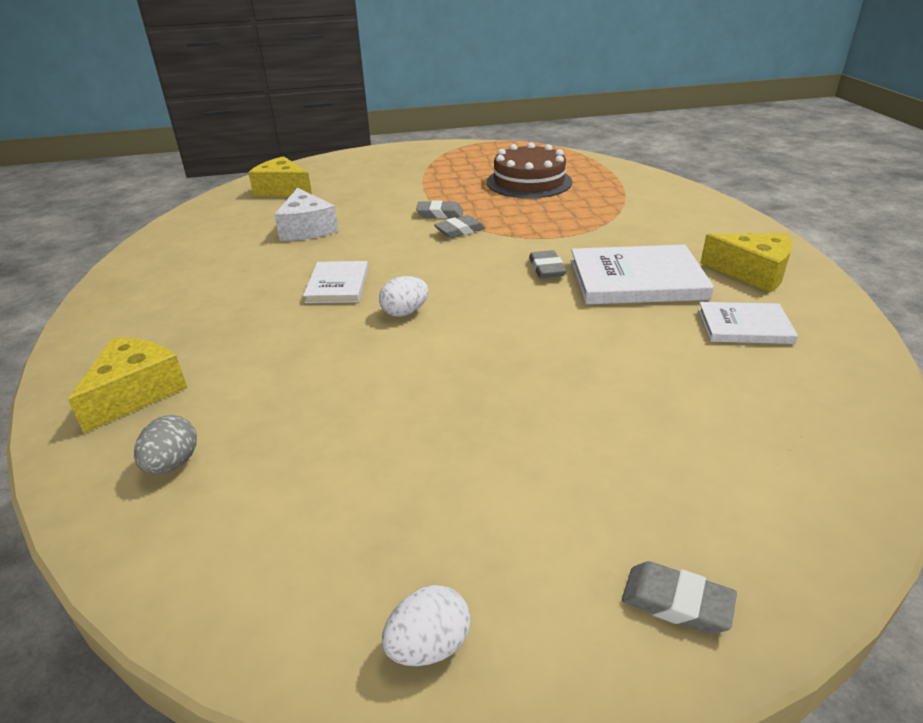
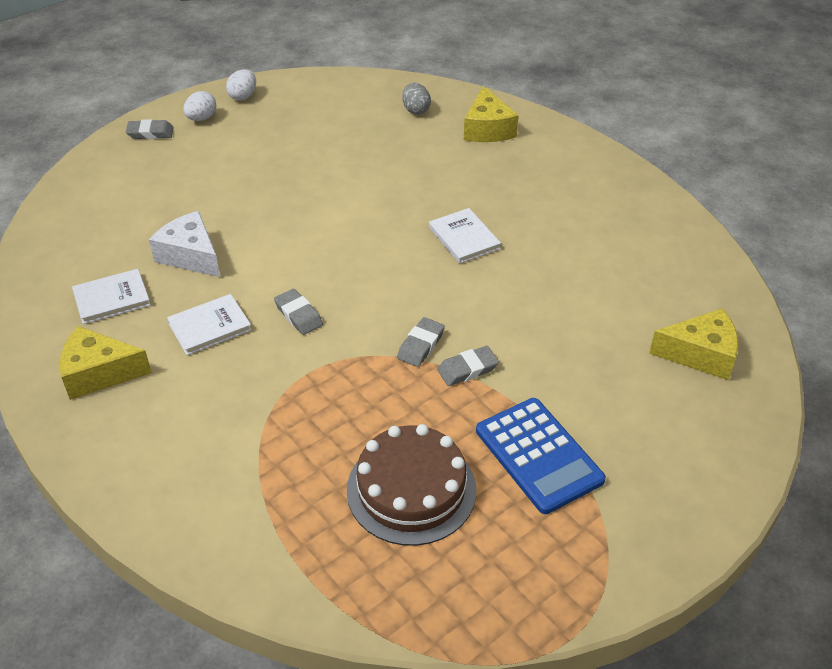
camera: 150 degrees right, 10 degrees up
(307, 229) = (578, 296): white cheese -> white cheese (190, 255)
(405, 312) = (384, 230): white egg -> white egg (201, 118)
(441, 178) = (538, 455): none -> blue calculator
(636, 280) = (209, 326): white book -> white book, size x0.59

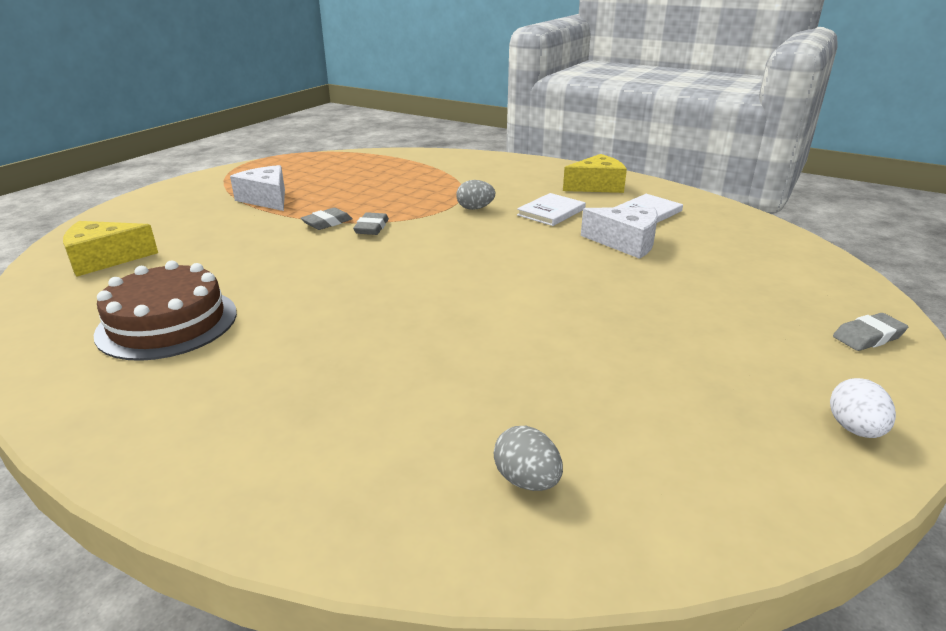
camera: 160 degrees right, 15 degrees down
(201, 118) = (845, 373): white egg -> none
(287, 357) = (475, 208): none -> grey egg
(298, 315) = (487, 227): grey eraser -> none
(411, 489) = (351, 180): brown cake -> brown cake (167, 323)
(464, 238) = (357, 302): white book -> none
(487, 129) = (366, 469): yellow cheese -> none
(538, 455) = (266, 199): blue calculator -> white cheese

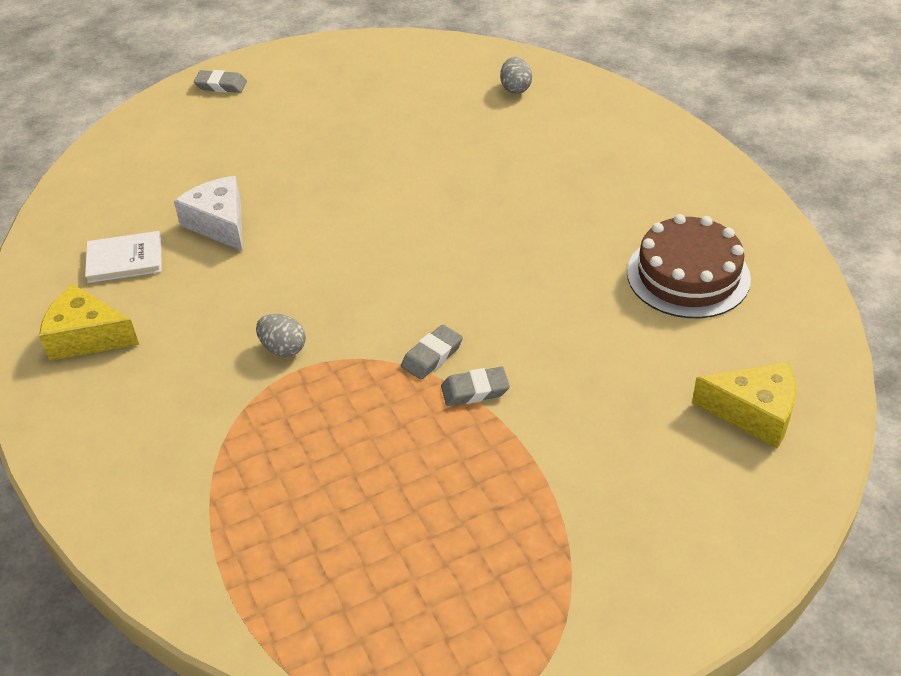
camera: 145 degrees left, 15 degrees up
(266, 199) = (522, 500): white cheese -> none
(551, 212) = (214, 303): white book -> none
(854, 429) = (331, 54): white egg -> none

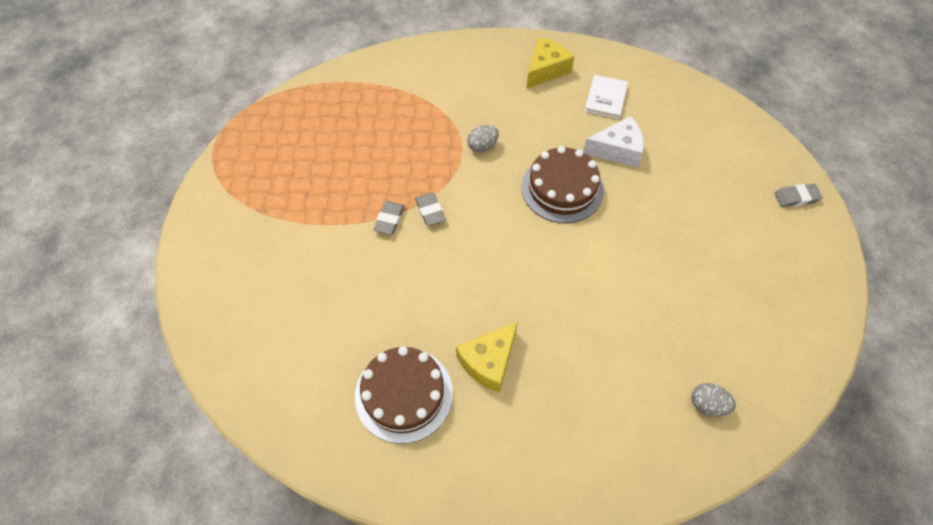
camera: 115 degrees right, 15 degrees up
(221, 85) = (796, 197): grey eraser -> grey eraser turned 45 degrees clockwise
(314, 250) = (562, 188): none -> brown cake
(753, 413) = (269, 353): yellow cheese -> yellow cheese (489, 361)

